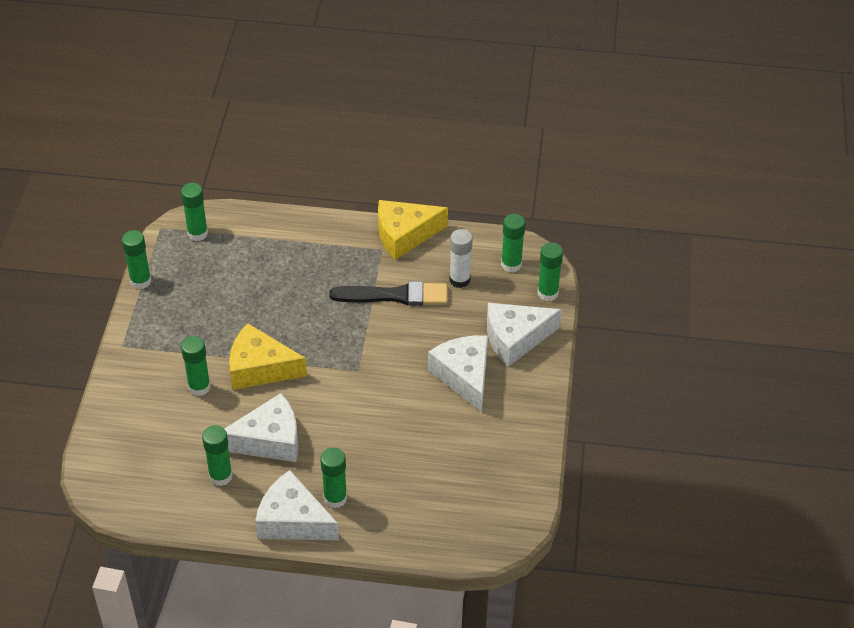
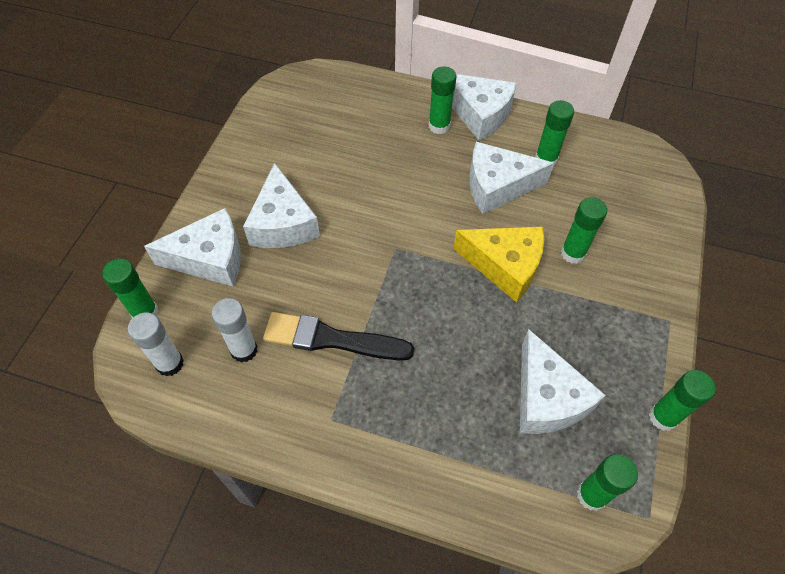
camera: 170 degrees left, 10 degrees up
(226, 281) = (546, 397): none -> white cheese
(404, 235) = (293, 440): yellow cheese -> none
(511, 264) = (170, 363): green glue stick -> white glue stick

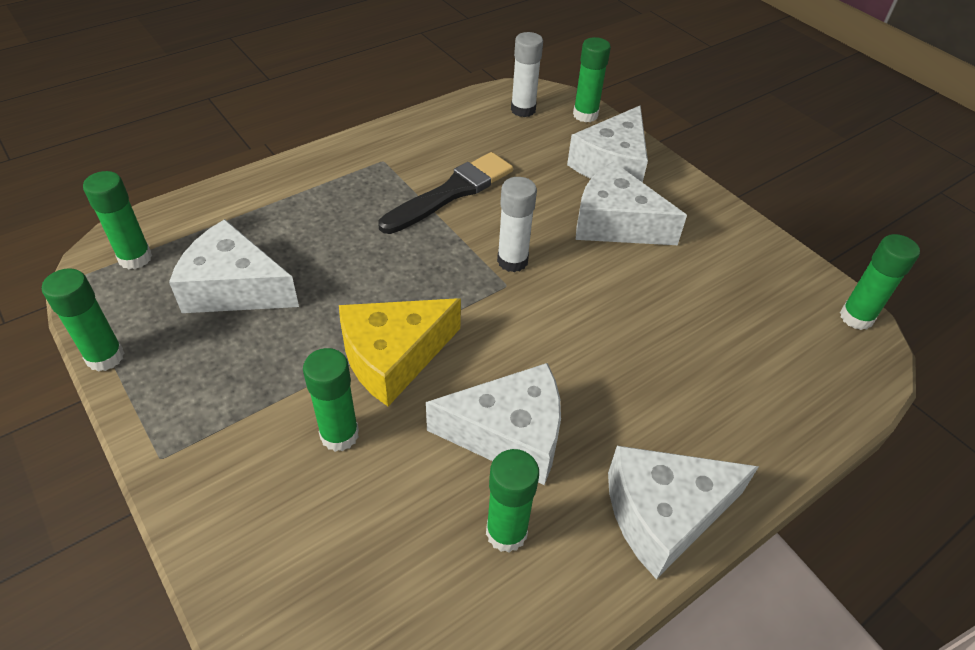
camera: 125 degrees right, 10 degrees down
(244, 350) = (495, 145): white glue stick -> white glue stick (512, 261)
(439, 126) = (671, 444): green glue stick -> green glue stick (856, 317)
(497, 186) = (509, 434): white cheese -> white cheese turned 60 degrees clockwise

